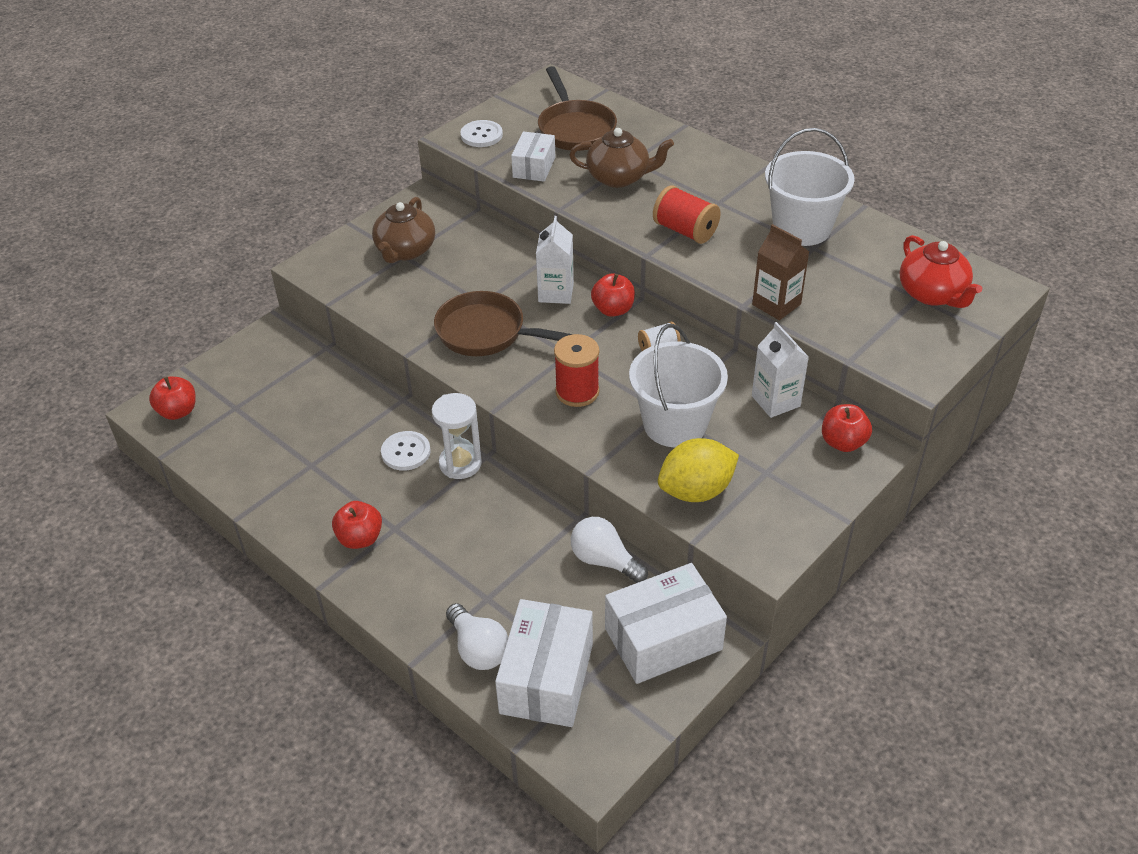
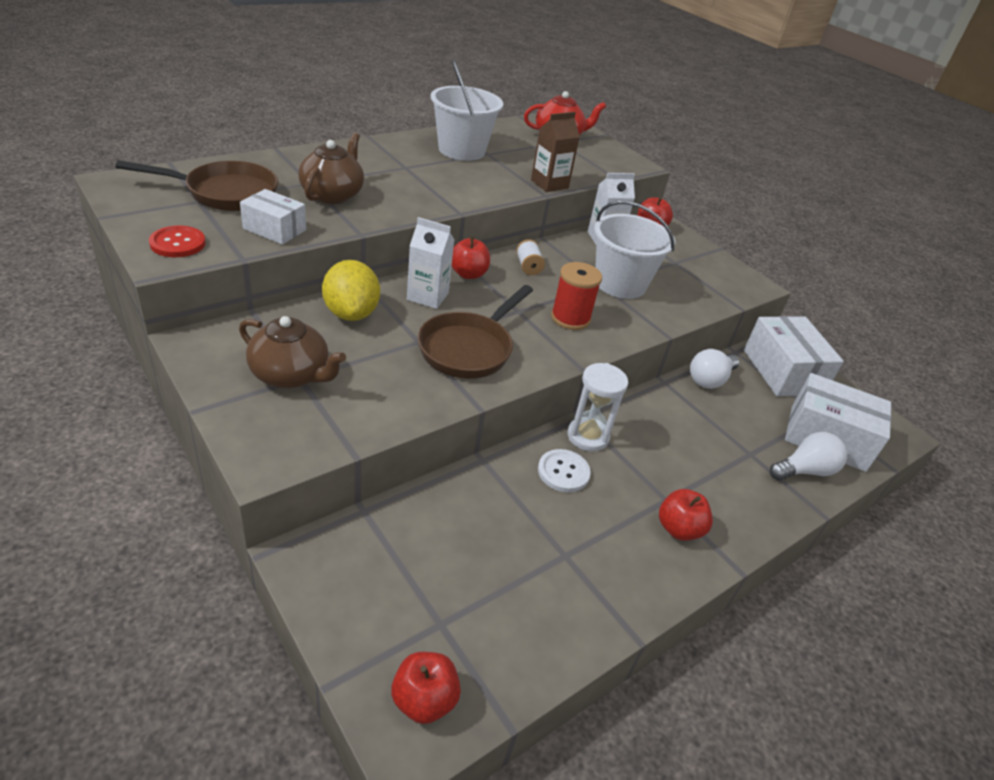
camera: 85 degrees left, 5 degrees down
(481, 135) = (178, 243): white button -> red button
(685, 231) = (436, 189): red spool -> none
(696, 491) = (692, 294): yellow lemon -> yellow lemon (351, 313)

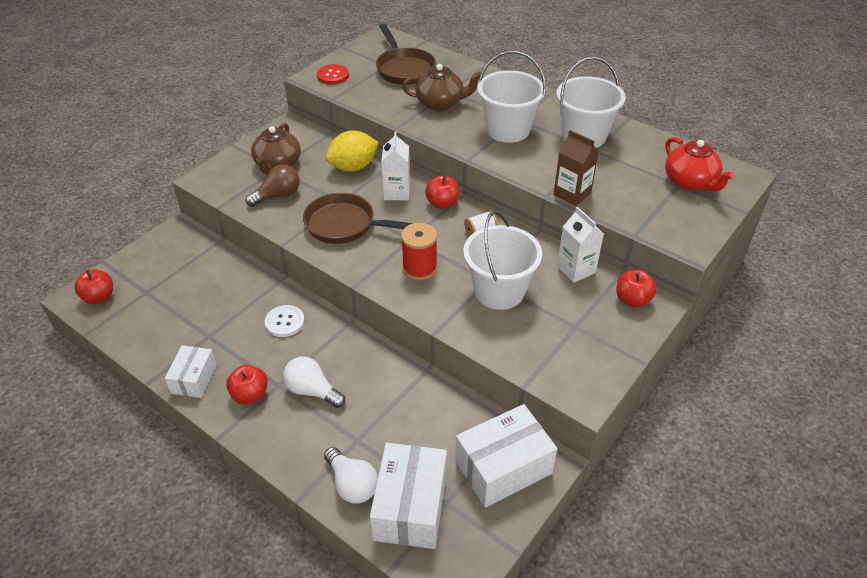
camera: 80 degrees right, 5 degrees up
(274, 229) = (375, 97): white box -> white box (194, 379)
(369, 390) = (278, 196): none -> brown light bulb
(421, 178) = (508, 130): none -> white bucket
(587, 436) = (329, 329): white hourglass -> none
(709, 380) = (450, 403): white light bulb -> white light bulb (312, 391)

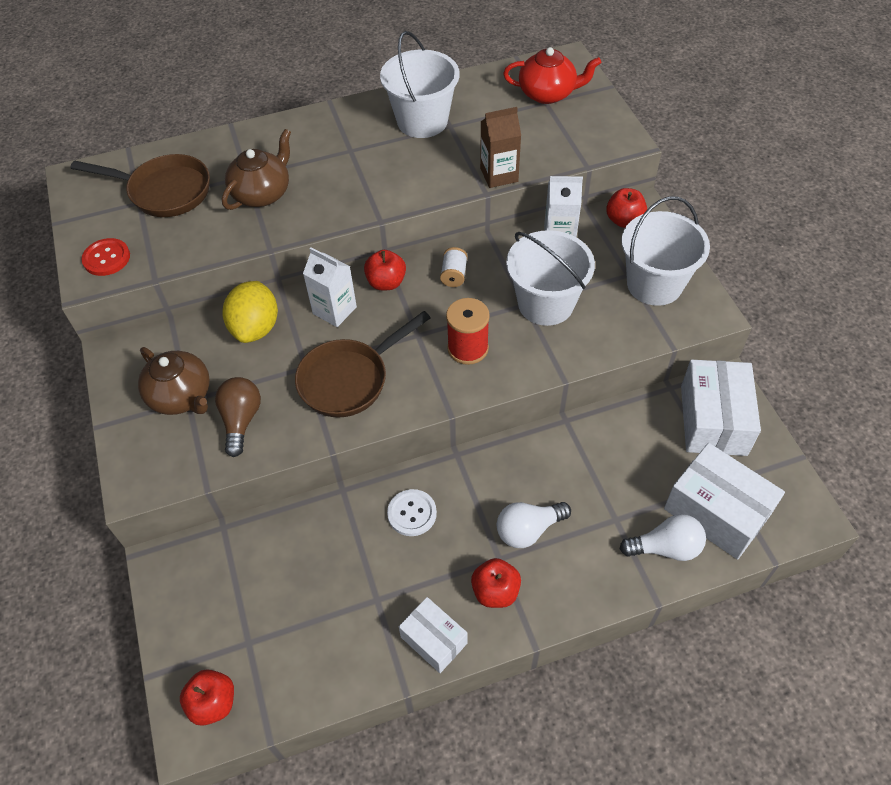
camera: 55 degrees left, 10 degrees up
(508, 130) = (360, 167): white bucket -> white bucket (654, 284)

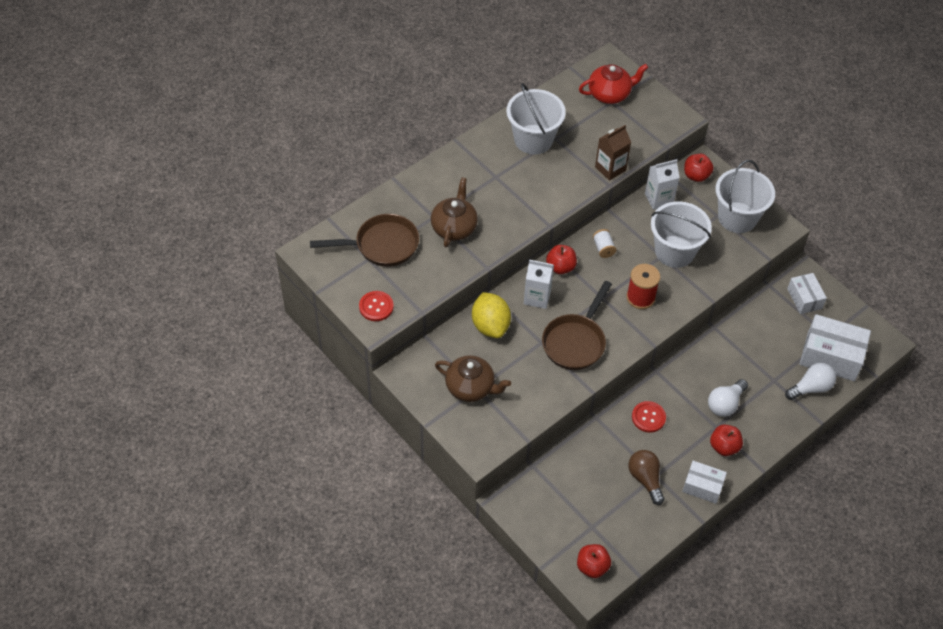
camera: 25 degrees left, 0 degrees up
(241, 420) = (521, 390): brown light bulb -> brown light bulb (645, 479)
(412, 513) = (648, 417): white button -> red button
(713, 420) = (804, 298): white box -> white box, size x0.59

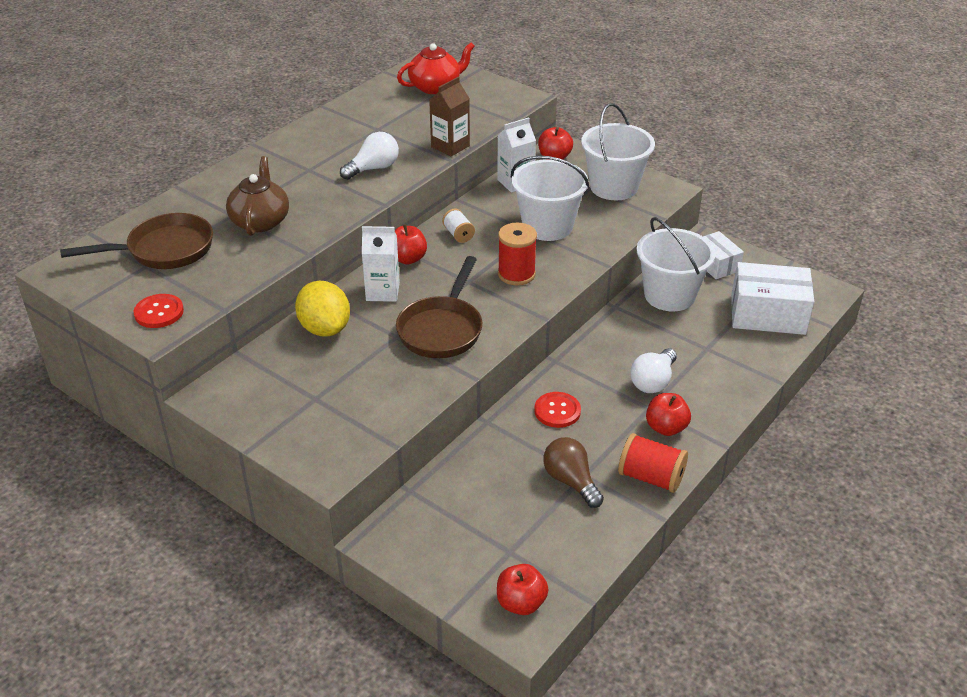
camera: 10 degrees left, 15 degrees down
(471, 387) = (306, 398): brown teapot -> none
(533, 139) = (351, 133): white bucket -> white bucket (669, 295)
(702, 486) = (651, 477): white box -> red spool
(810, 388) = (755, 349): white light bulb -> white light bulb (373, 168)

